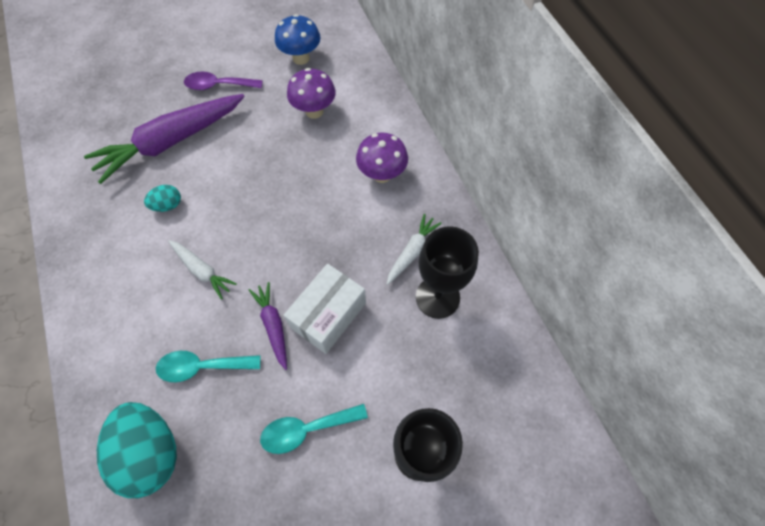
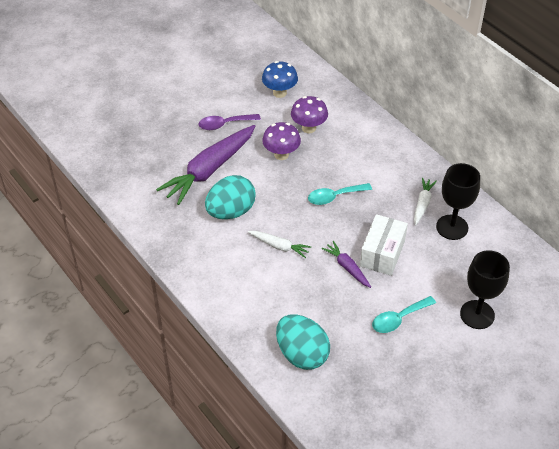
camera: 15 degrees left, 15 degrees down
(168, 205) = (231, 211): turquoise egg -> turquoise egg, size x2.08
(202, 367) = (310, 301): turquoise spoon -> turquoise spoon (334, 197)
(382, 174) = (379, 160): purple mushroom -> purple mushroom (281, 154)

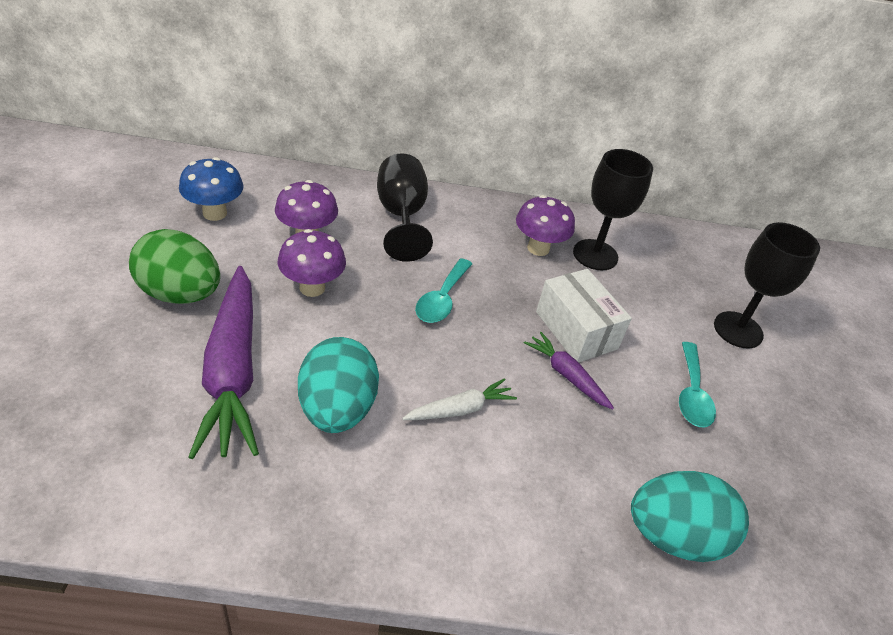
camera: 55 degrees left, 5 degrees down
(224, 124) = (180, 294): purple spoon -> green egg
(347, 267) = (566, 375): purple carrot -> purple carrot turned 45 degrees clockwise
(369, 144) = (401, 216): none -> black goblet
(422, 204) = (538, 248): white carrot -> purple mushroom

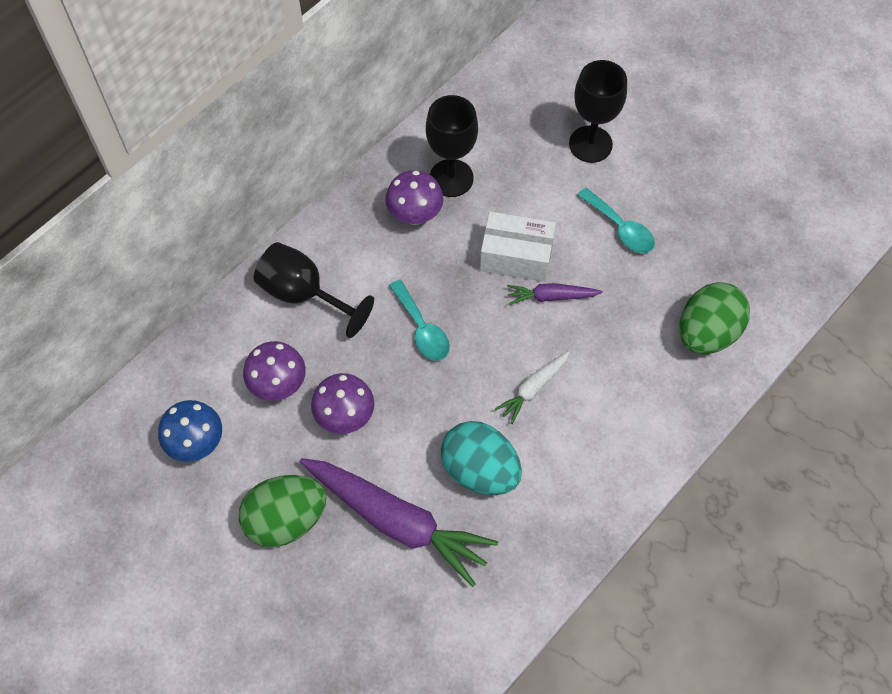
camera: 45 degrees left, 20 degrees up
(460, 409) = (533, 389): white carrot -> white carrot turned 150 degrees counterclockwise
(674, 536) = (707, 332): turquoise egg -> green egg

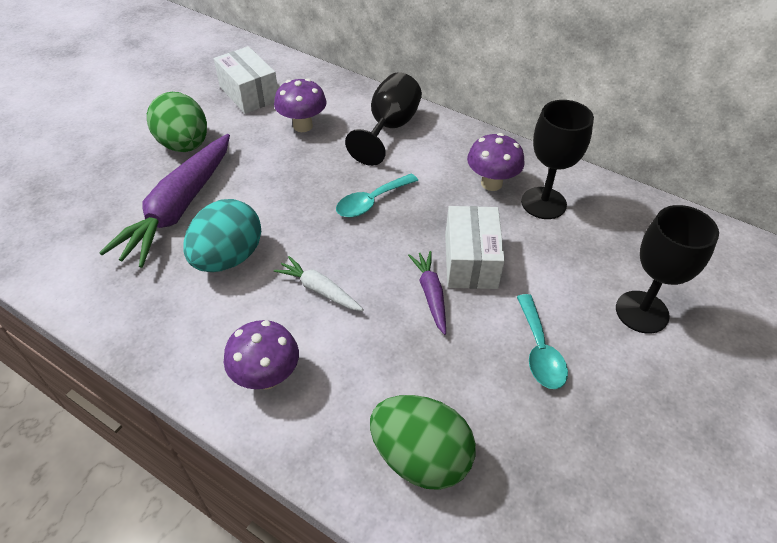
camera: 80 degrees right, 15 degrees down
(197, 443) = (249, 94): blue mushroom -> white box
(345, 417) = (277, 165): purple mushroom -> purple mushroom (267, 377)
(620, 228) = (540, 351): turquoise spoon -> turquoise spoon turned 45 degrees counterclockwise

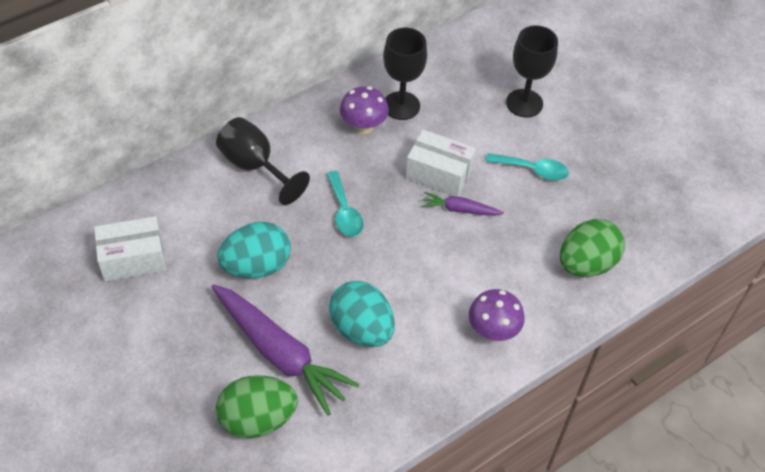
camera: 70 degrees left, 5 degrees up
(184, 145) = (188, 332): green egg -> green egg (257, 419)
(274, 163) = (256, 266): none -> turquoise egg
(302, 126) = (213, 229): purple mushroom -> none
(319, 290) = (425, 276): white carrot -> none

